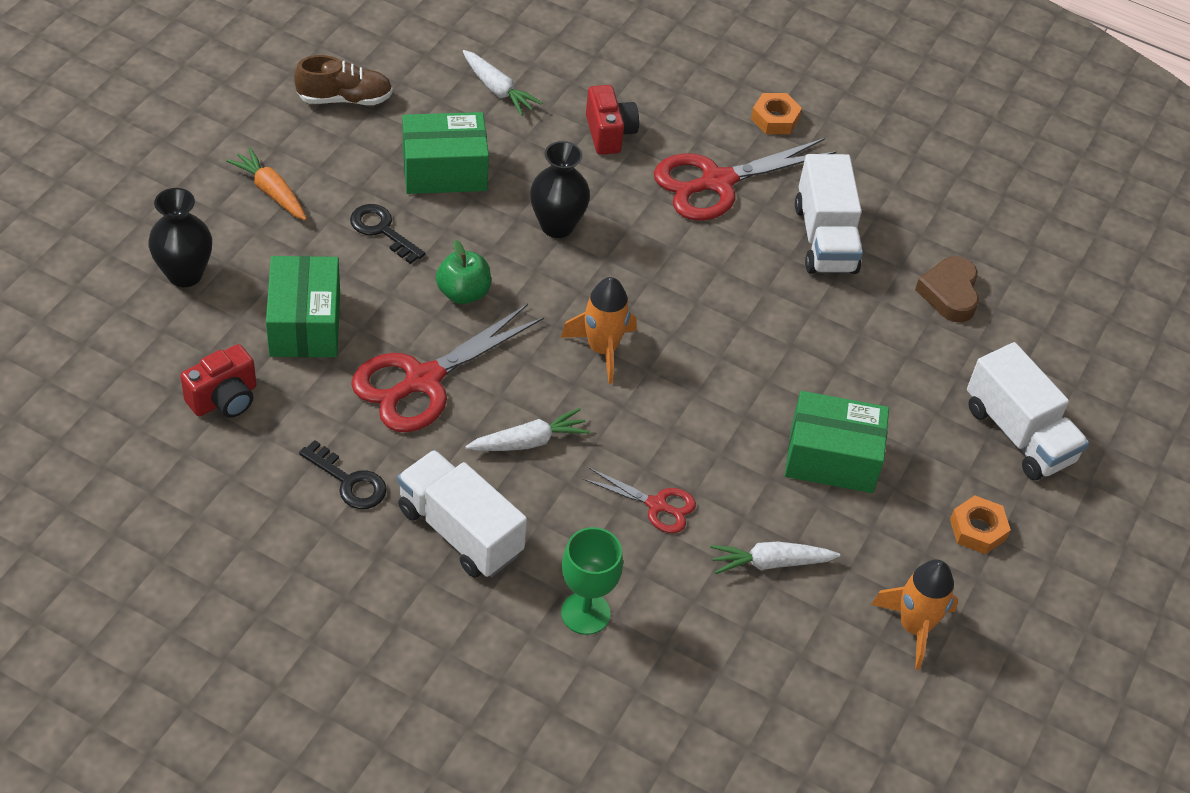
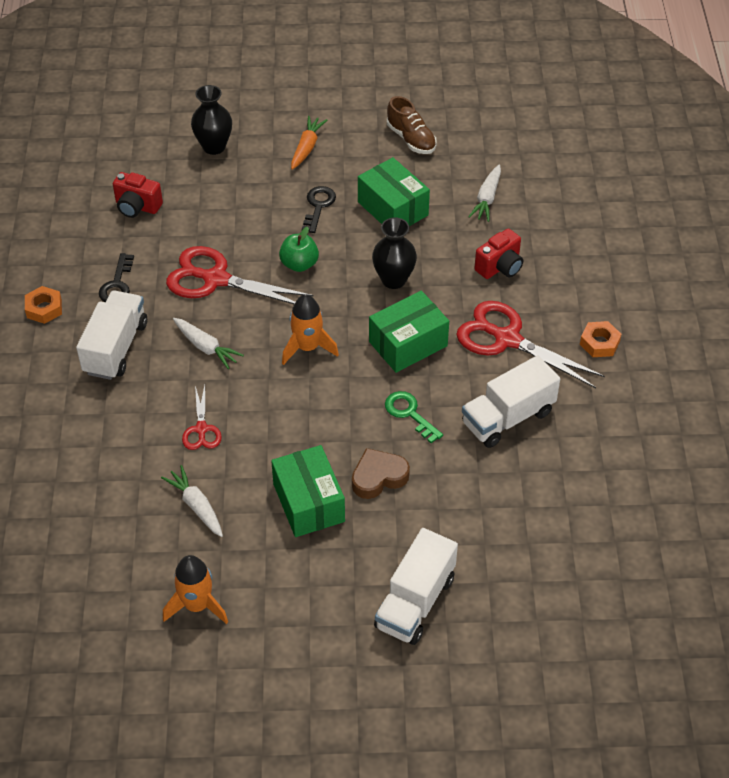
camera: 65 degrees right, 0 degrees up
(305, 324) = (218, 210): green box -> green box (408, 344)
(585, 613) = (95, 431): green goblet -> none
(764, 312) = (409, 413): none -> green key
(949, 293) = (518, 509): brown heart -> brown heart (378, 477)
(978, 529) = (307, 610): orange nut -> orange nut (44, 308)

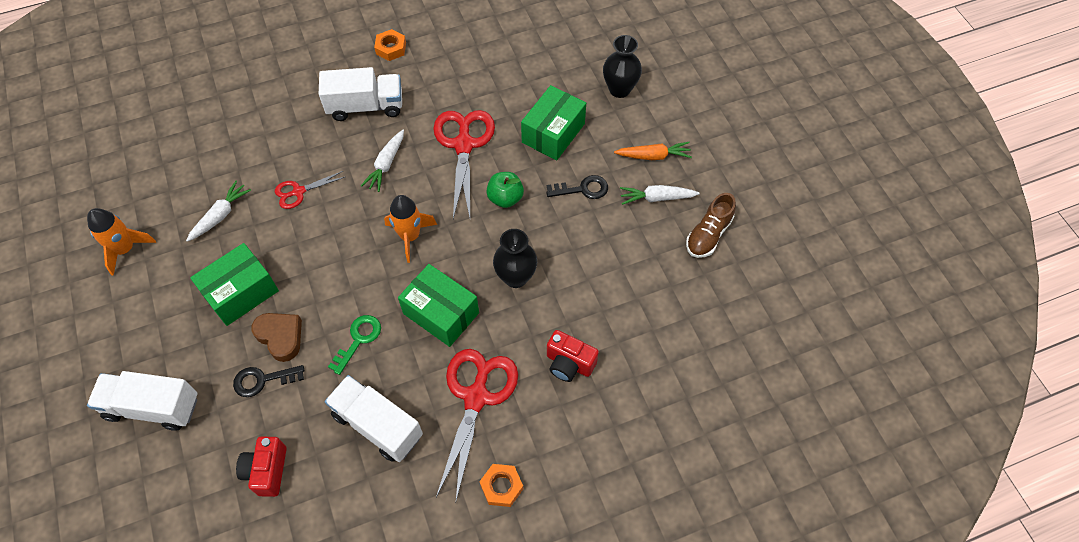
camera: 70 degrees right, 10 degrees up
(117, 284) = (433, 83): black key -> black key (263, 380)
(137, 207) = (523, 64): red camera -> red camera (267, 471)
(392, 209) = (606, 248): green box -> green box (553, 133)
(487, 199) = (658, 325): white carrot -> white carrot (656, 198)

